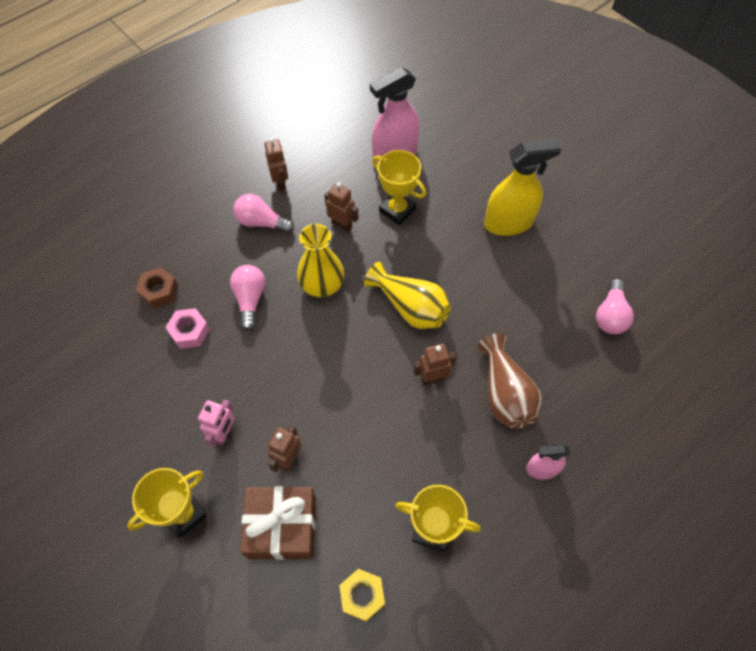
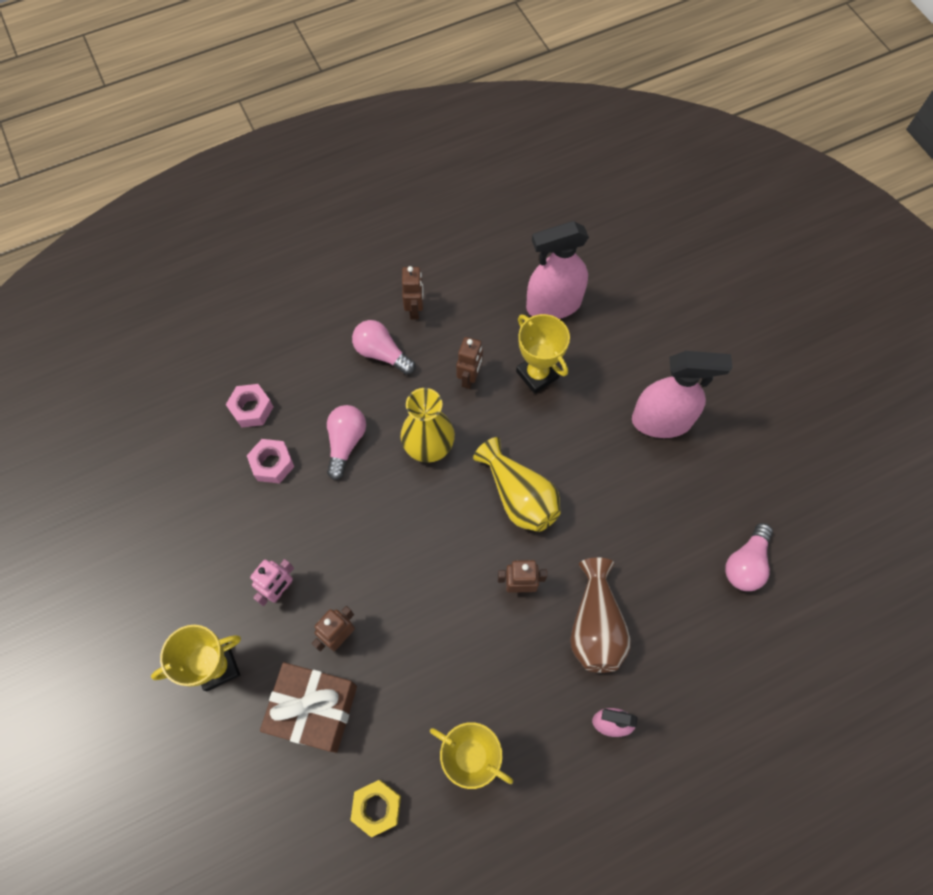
camera: 15 degrees right, 5 degrees up
(159, 291) = (251, 409): brown nut -> pink nut
(342, 225) = (470, 378): brown robot -> brown robot turned 60 degrees clockwise
(508, 223) = (661, 421): yellow spray bottle -> pink spray bottle

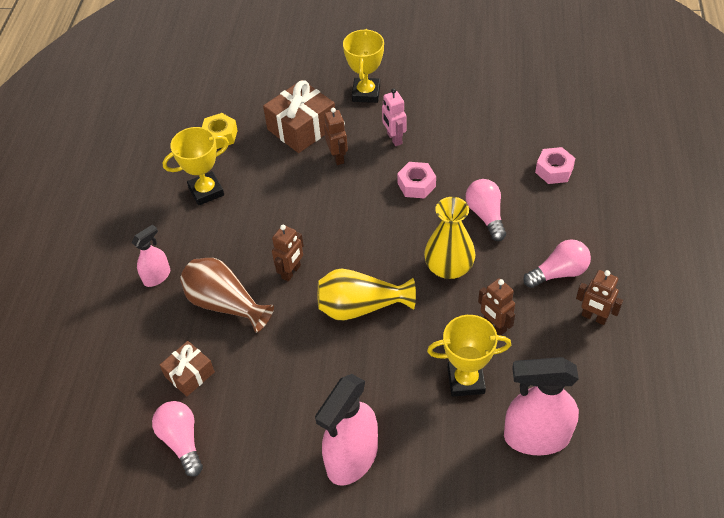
camera: 125 degrees right, 15 degrees down
(272, 464) = (496, 166): pink nut -> pink nut (416, 185)
(345, 443) = (486, 215): pink light bulb -> pink light bulb turned 150 degrees counterclockwise
(553, 305) = (536, 437): pink spray bottle -> pink spray bottle turned 105 degrees counterclockwise
(685, 604) = (189, 374): none -> brown gift

